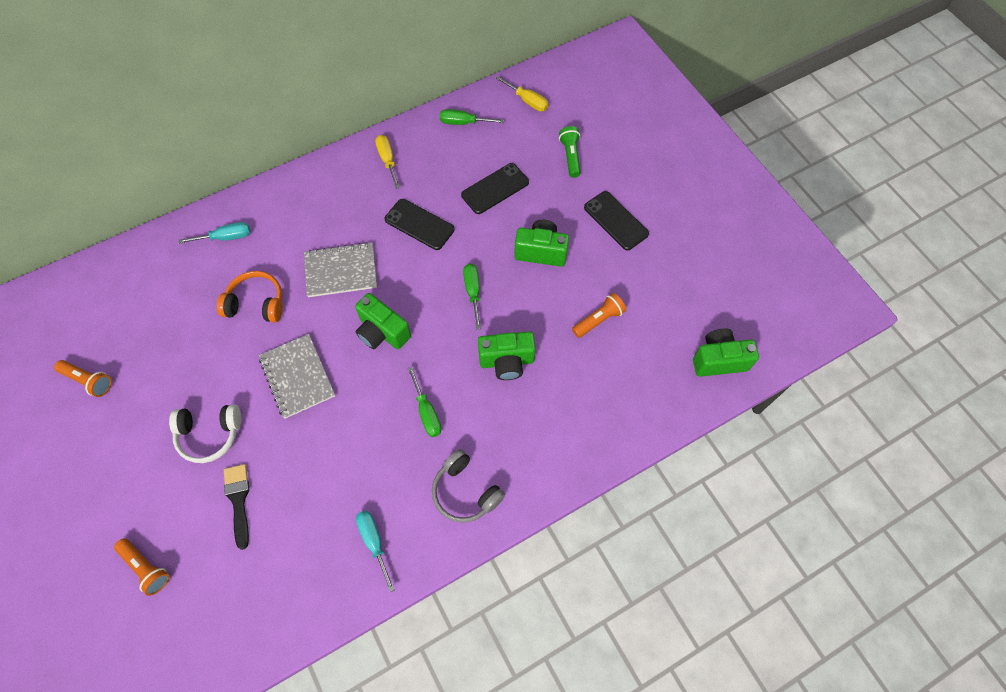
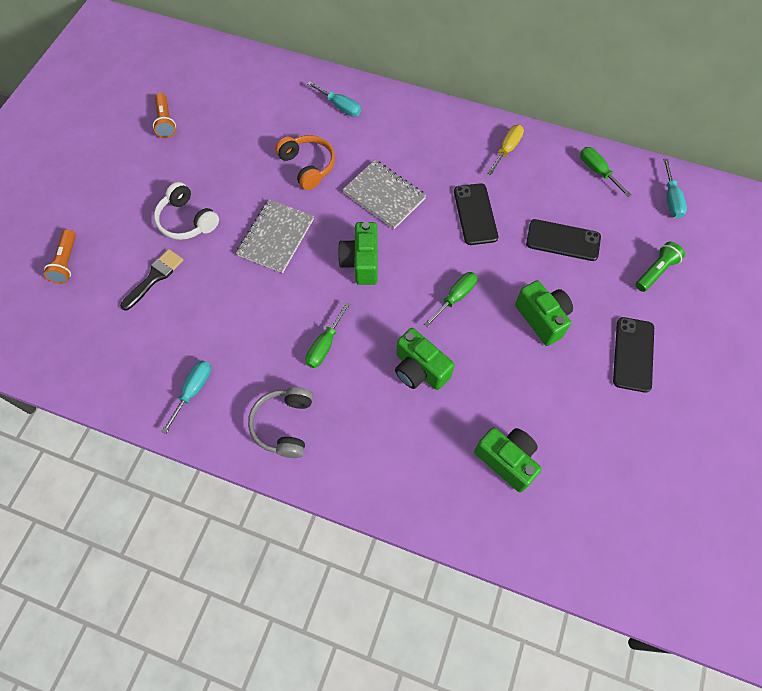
camera: 50 degrees right, 0 degrees up
(527, 101) = (671, 199): yellow screwdriver -> turquoise screwdriver
(599, 320) = (525, 412): orange flashlight -> none
(719, 360) = (586, 547): green camera -> green camera (507, 460)

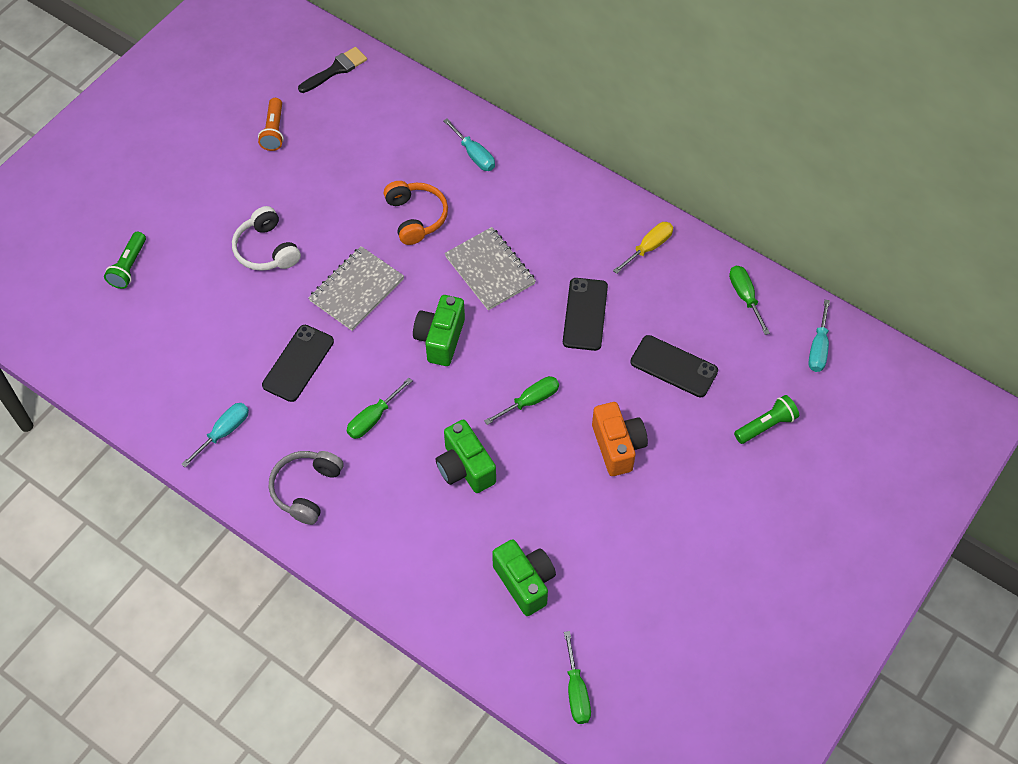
camera: 15 degrees right, 5 degrees down
(66, 262) = (129, 267): orange flashlight -> green flashlight
(155, 277) = (216, 304): black brush -> black brush (336, 69)
(542, 319) = (617, 446): green camera -> orange camera
(588, 552) = (576, 691): none -> green screwdriver
(633, 354) = (703, 508): black phone -> black phone (298, 363)

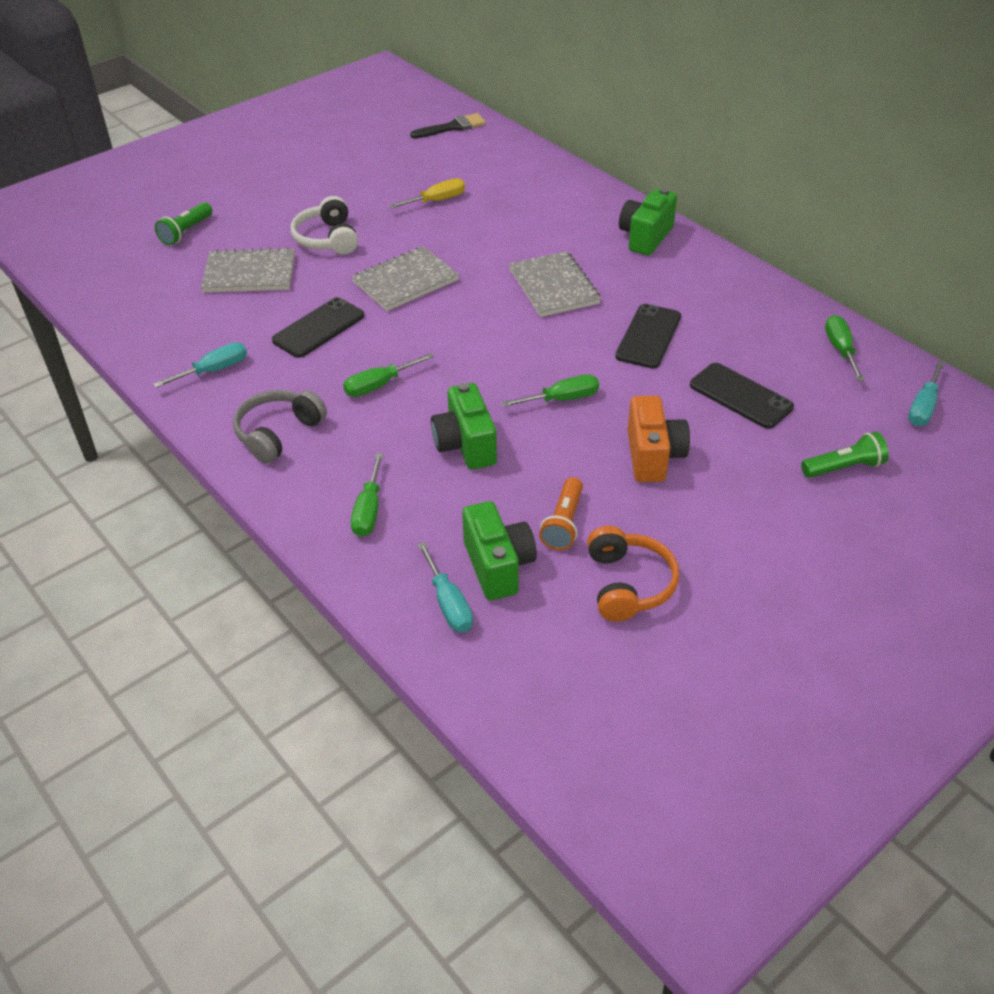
camera: 15 degrees right, 15 degrees down
(210, 309) = (249, 273): none -> grey notebook
(274, 131) = (374, 159): orange flashlight -> orange flashlight (563, 524)
(416, 217) = (490, 236): orange headphones -> orange headphones (628, 584)
(440, 339) = (479, 332): green camera -> green camera (645, 237)
(474, 155) = (568, 200): turquoise screwdriver -> turquoise screwdriver (448, 603)
(576, 691) = (526, 696): green screwdriver -> green screwdriver (368, 510)
(649, 247) = (737, 294): yellow screwdriver -> yellow screwdriver (437, 201)

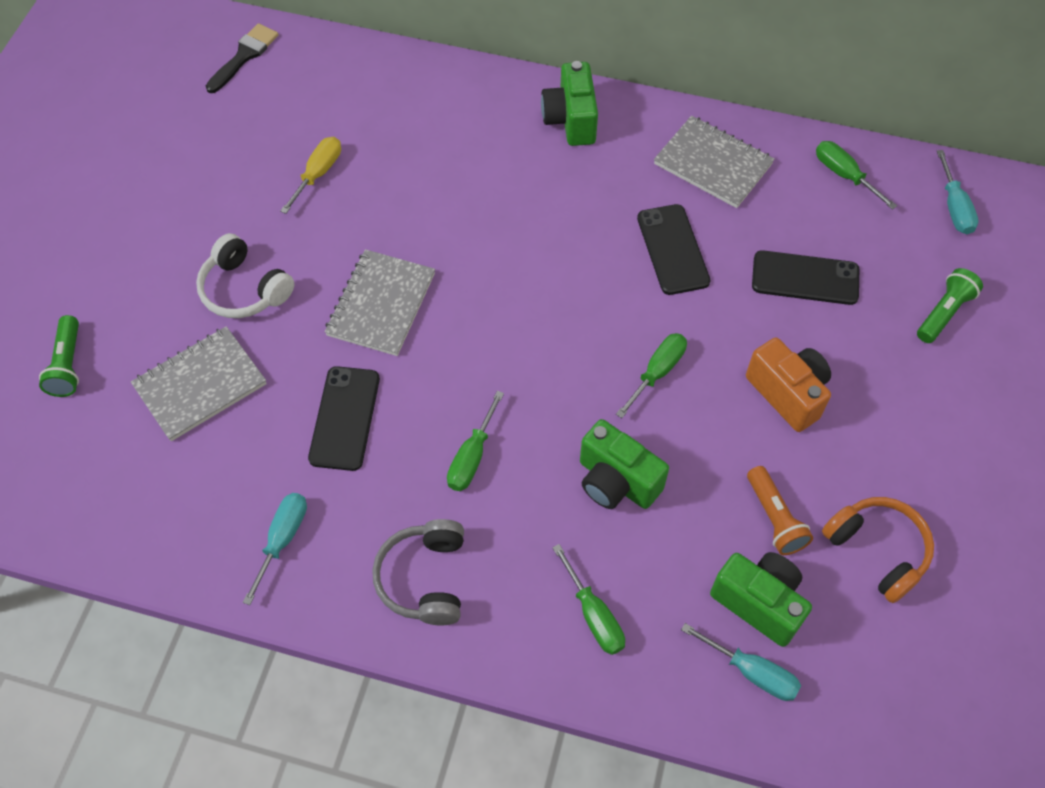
camera: 35 degrees left, 15 degrees up
(554, 286) = (535, 232): grey notebook -> grey notebook (713, 164)

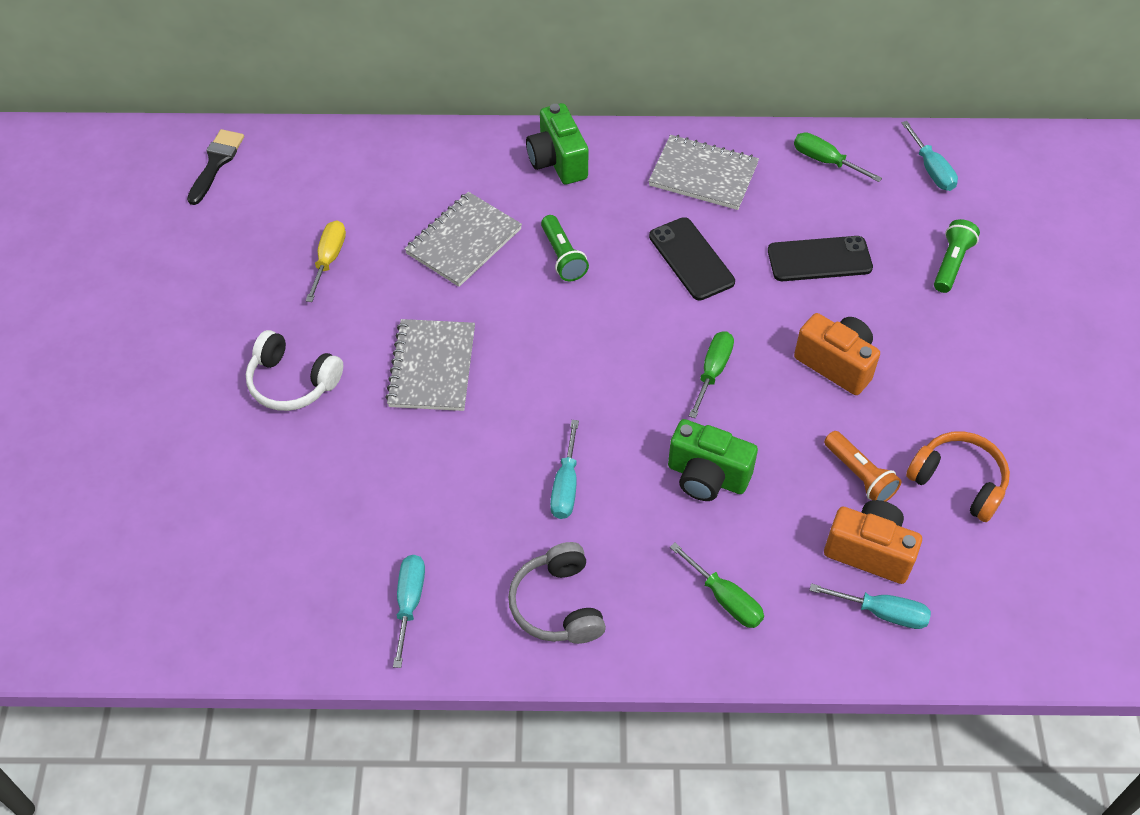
camera: 15 degrees left, 5 degrees down
(68, 365) = (137, 492): green flashlight -> green flashlight (562, 257)
(200, 385) = (279, 480): grey notebook -> grey notebook (463, 241)
(344, 418) = (432, 479): black phone -> none
(472, 457) = (565, 486): green screwdriver -> turquoise screwdriver
(759, 602) = (869, 551): green camera -> orange camera

